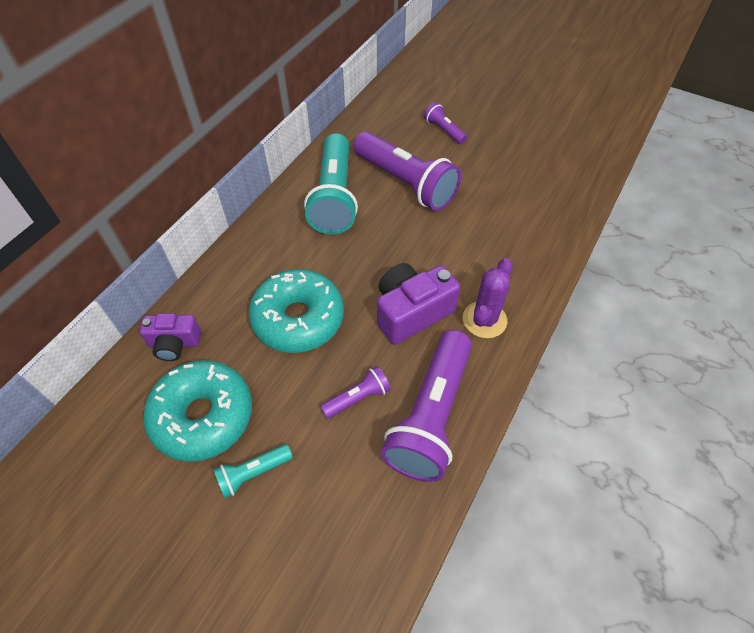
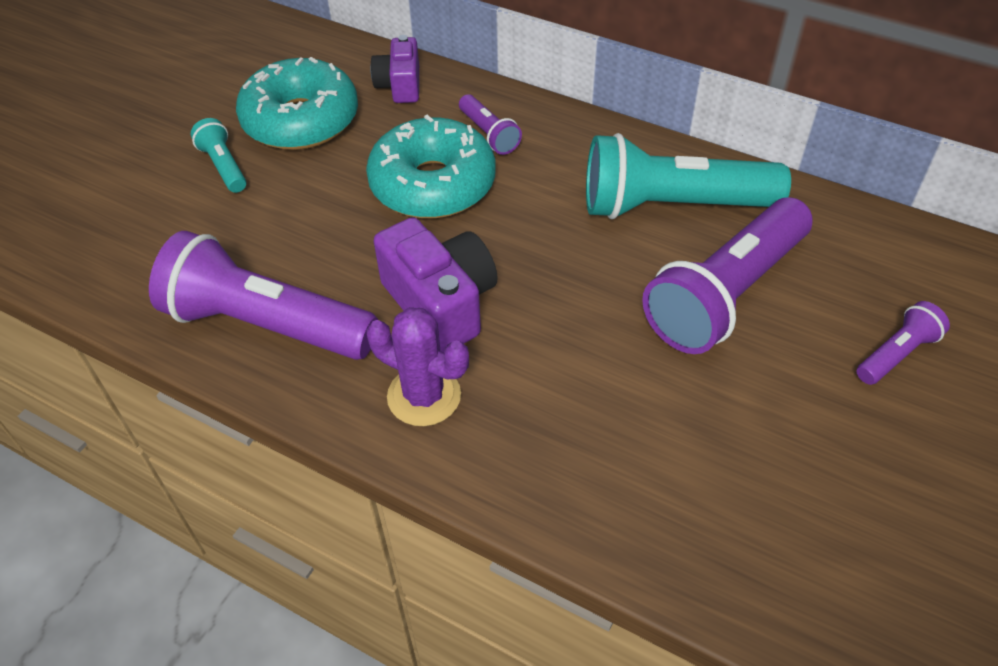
camera: 90 degrees right, 5 degrees down
(358, 398) = (305, 249): purple flashlight -> purple flashlight (489, 134)

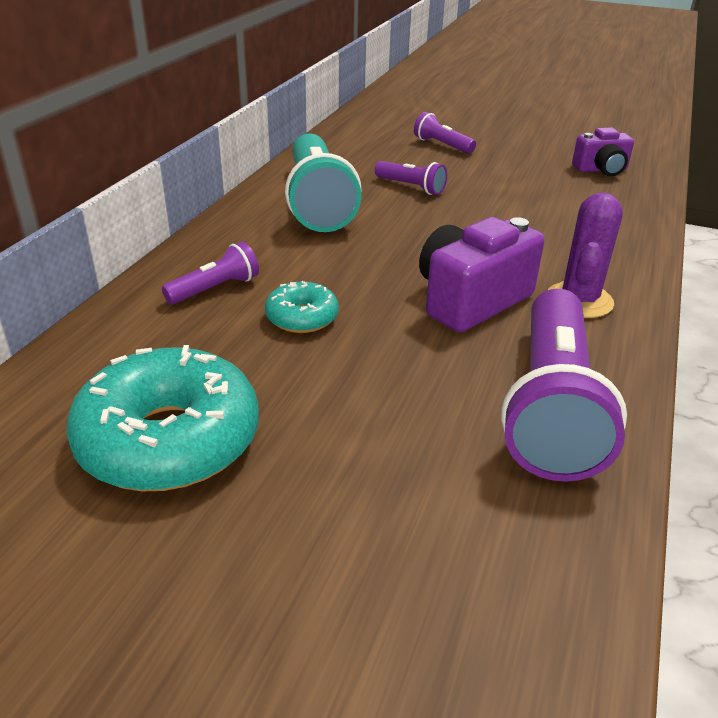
camera: 100 degrees left, 15 degrees down
(223, 166) = (277, 506): turquoise flashlight -> none
(400, 85) = (104, 358): purple camera -> purple camera (601, 170)
(433, 184) = (302, 317): turquoise donut -> turquoise donut, size x0.50
(726, 295) = (411, 187): purple flashlight -> purple flashlight, size x0.47

